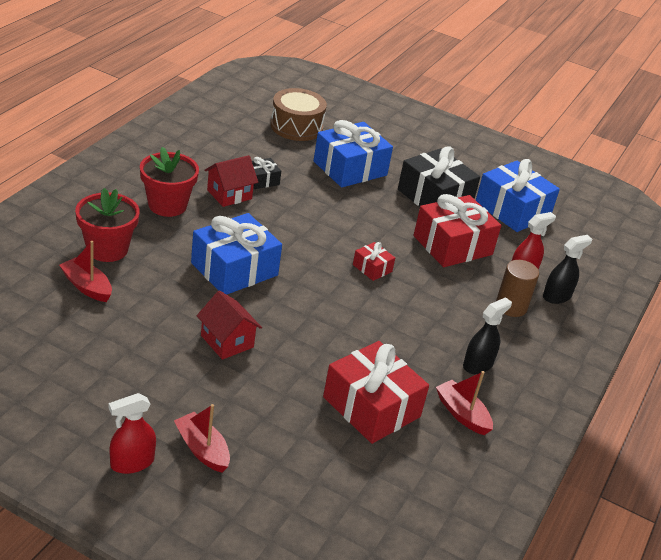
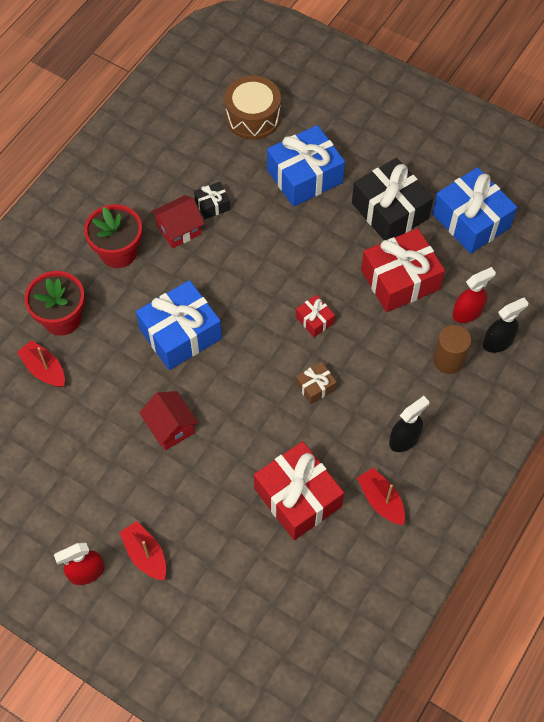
camera: 10 degrees right, 25 degrees up
(379, 318) = (315, 387): none -> brown gift

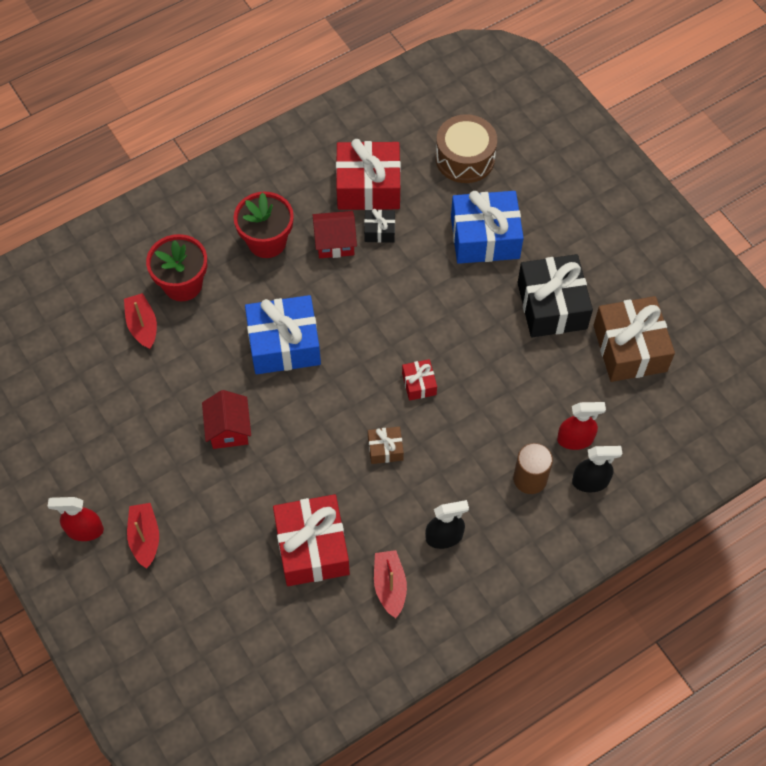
camera: 25 degrees right, 0 degrees up
(400, 280) = (525, 379): red gift -> red gift (368, 187)
(471, 220) = (629, 348): blue gift -> brown gift

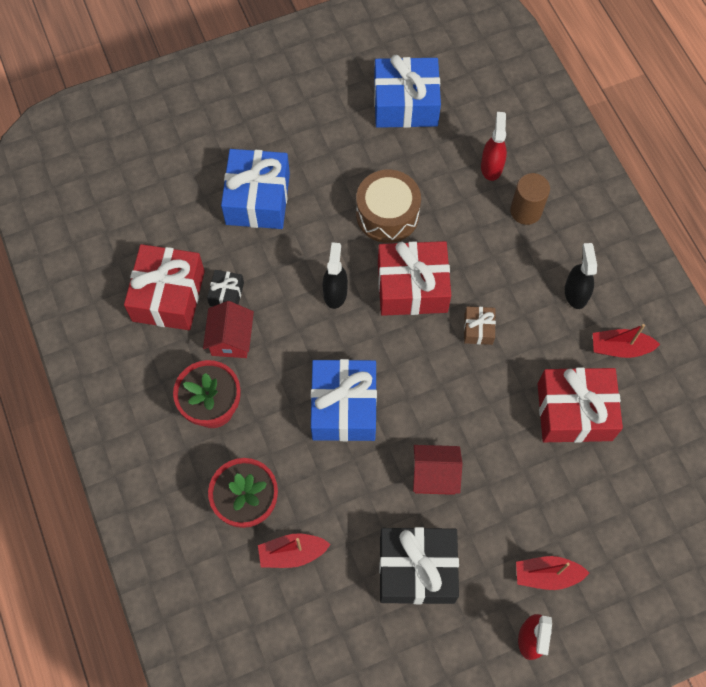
camera: 80 degrees left, 5 degrees up
(419, 384) = (412, 287): red gift -> red gift, size x2.11
(465, 158) = (157, 199): brown drum -> brown drum (387, 214)
(552, 305) = (347, 156): black gift -> black gift (417, 569)
(590, 481) = (535, 163): black spray bottle -> black spray bottle (335, 292)
(629, 348) = (405, 104): brown gift -> blue gift

